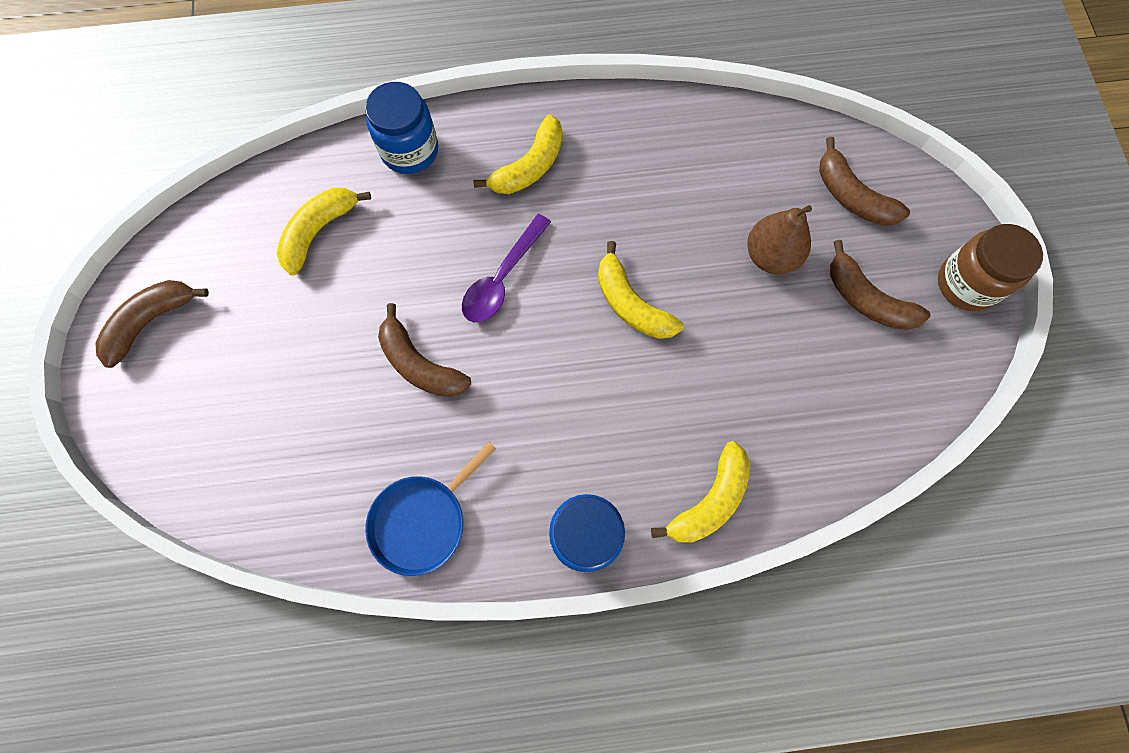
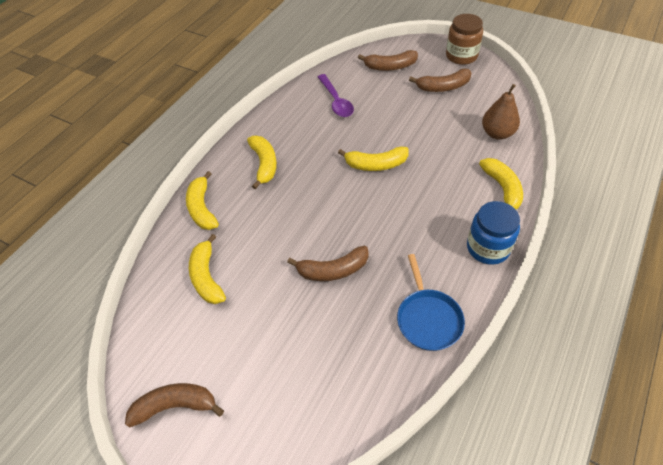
camera: 50 degrees left, 20 degrees down
(151, 322) = (175, 406): brown banana -> brown banana turned 90 degrees clockwise
(409, 150) = (202, 208): blue jar -> yellow banana
(502, 278) = (315, 207): purple spoon -> purple spoon (336, 101)
(771, 256) = (395, 105): brown pear -> brown pear (497, 133)

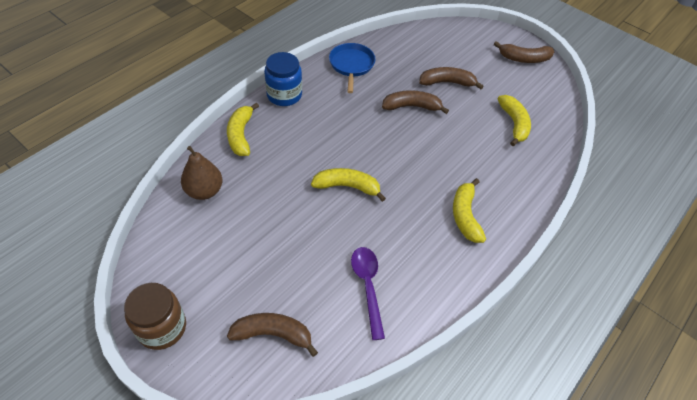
camera: 175 degrees left, 0 degrees up
(202, 208) = (527, 182): yellow banana -> none
(443, 87) = (222, 274): brown banana -> brown banana (447, 82)

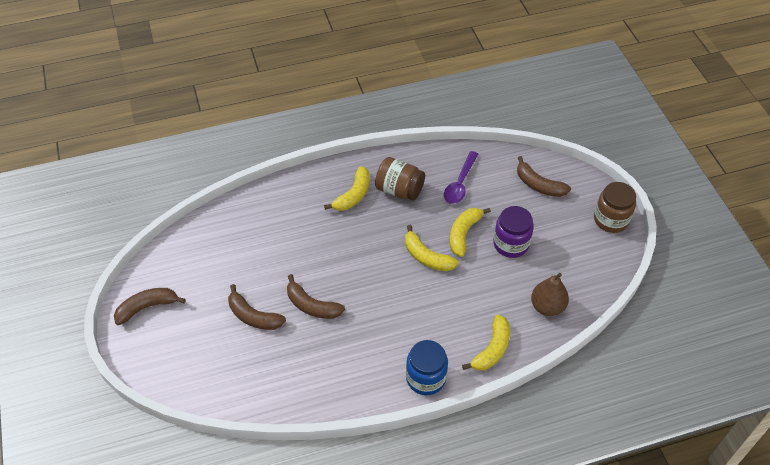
camera: 145 degrees left, 0 degrees up
(270, 238) = (511, 244): none -> purple jar
(351, 65) = (331, 385): blue pan -> none
(426, 244) = (399, 190): none -> brown jar
(514, 123) = (237, 246): yellow banana -> yellow banana (463, 234)
(524, 59) = (147, 307): brown banana -> brown banana turned 60 degrees counterclockwise

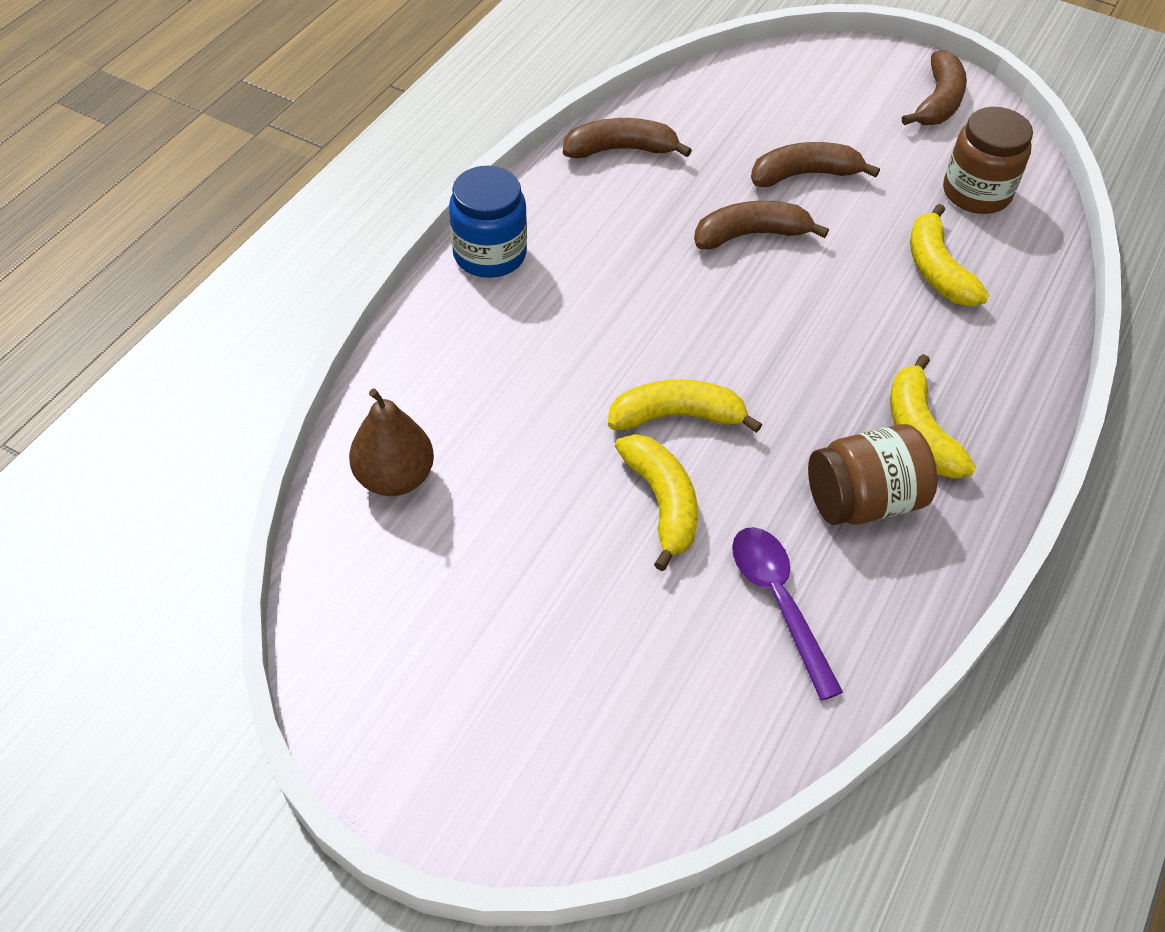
camera: 135 degrees right, 0 degrees up
(492, 349) = (429, 351): yellow banana -> yellow banana (937, 270)
(511, 244) = (560, 547): purple jar -> none
(539, 185) = (627, 729): brown banana -> brown banana (620, 150)
(611, 220) = (405, 762): brown jar -> brown jar (976, 193)

